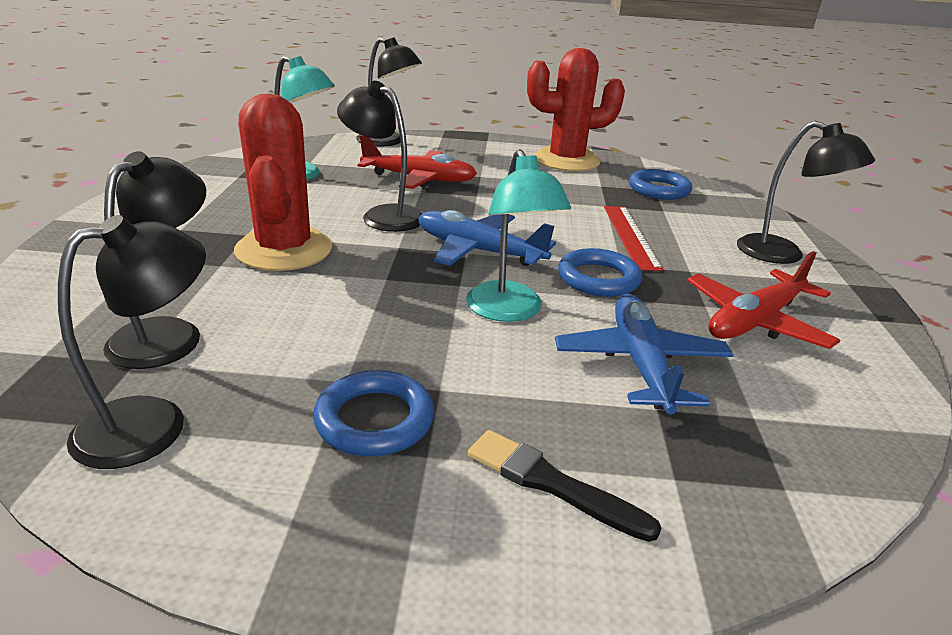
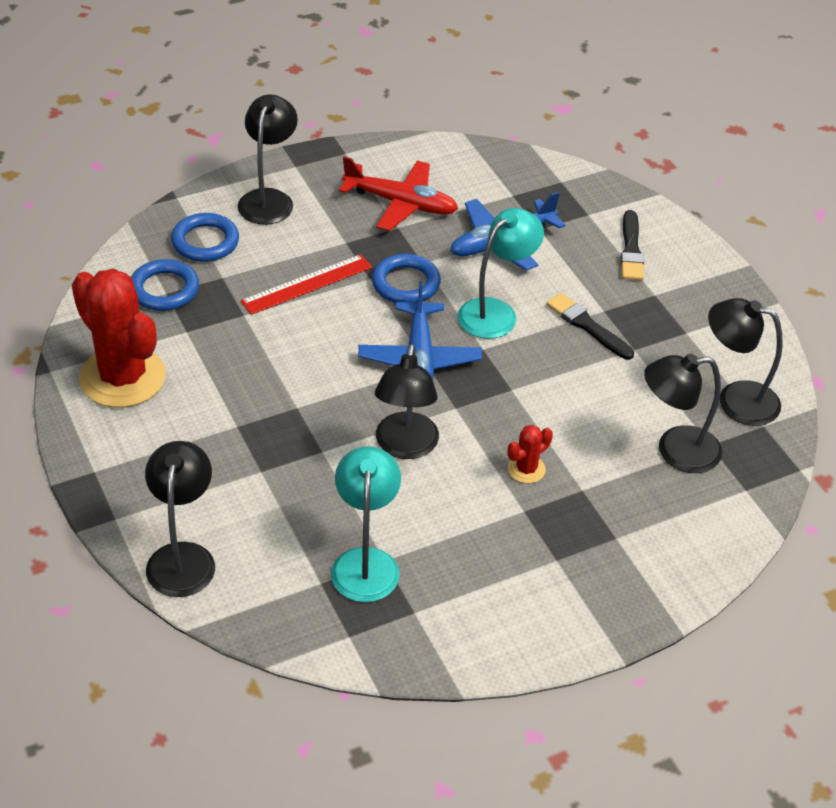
camera: 120 degrees left, 15 degrees up
(284, 250) = (526, 469): red cactus -> red cactus, size x0.43
(374, 420) = (651, 323): blue ring -> blue ring (205, 242)
(419, 179) = (290, 467): red plane -> none
(424, 362) = (587, 326): none -> black brush

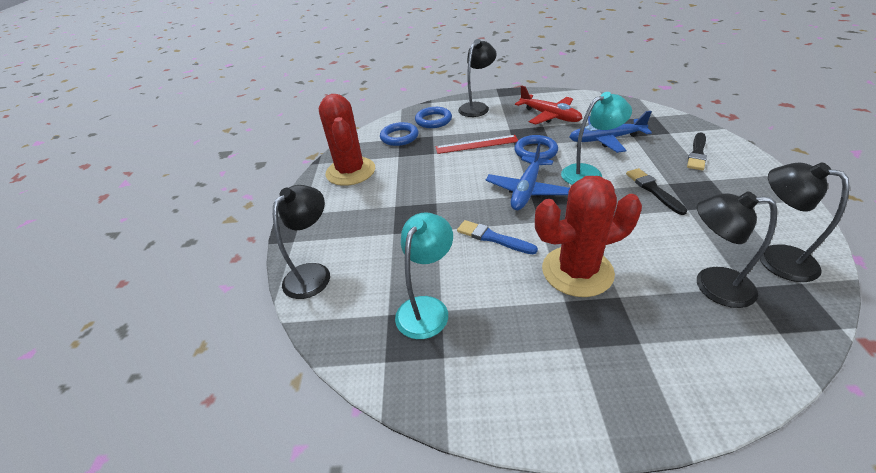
camera: 30 degrees right, 5 degrees down
(405, 447) = (493, 238): black lamp -> blue brush
(526, 469) = (577, 271): red cactus -> red cactus, size x2.35

